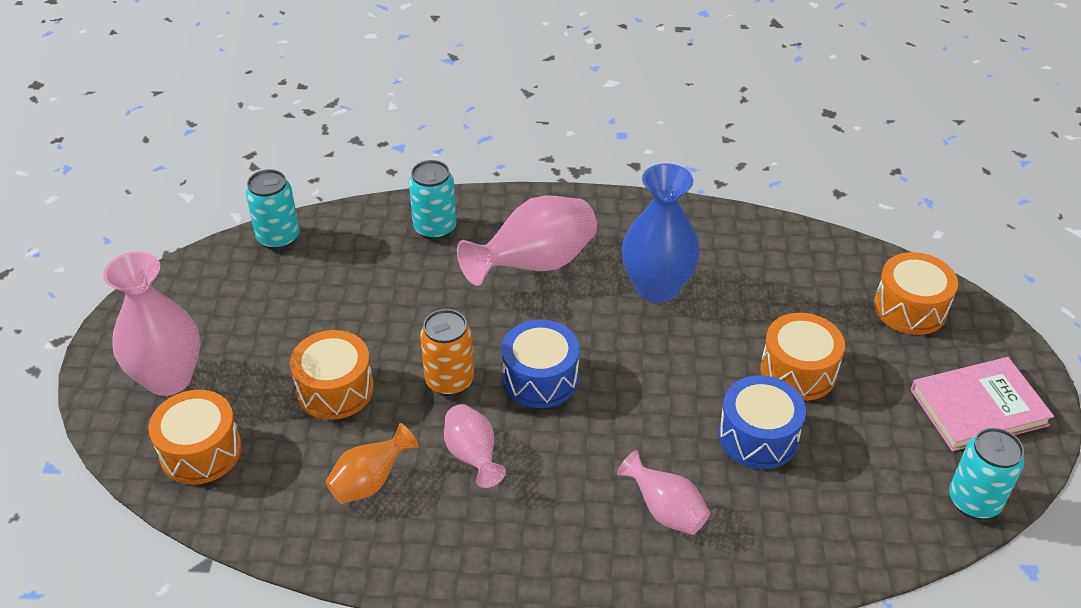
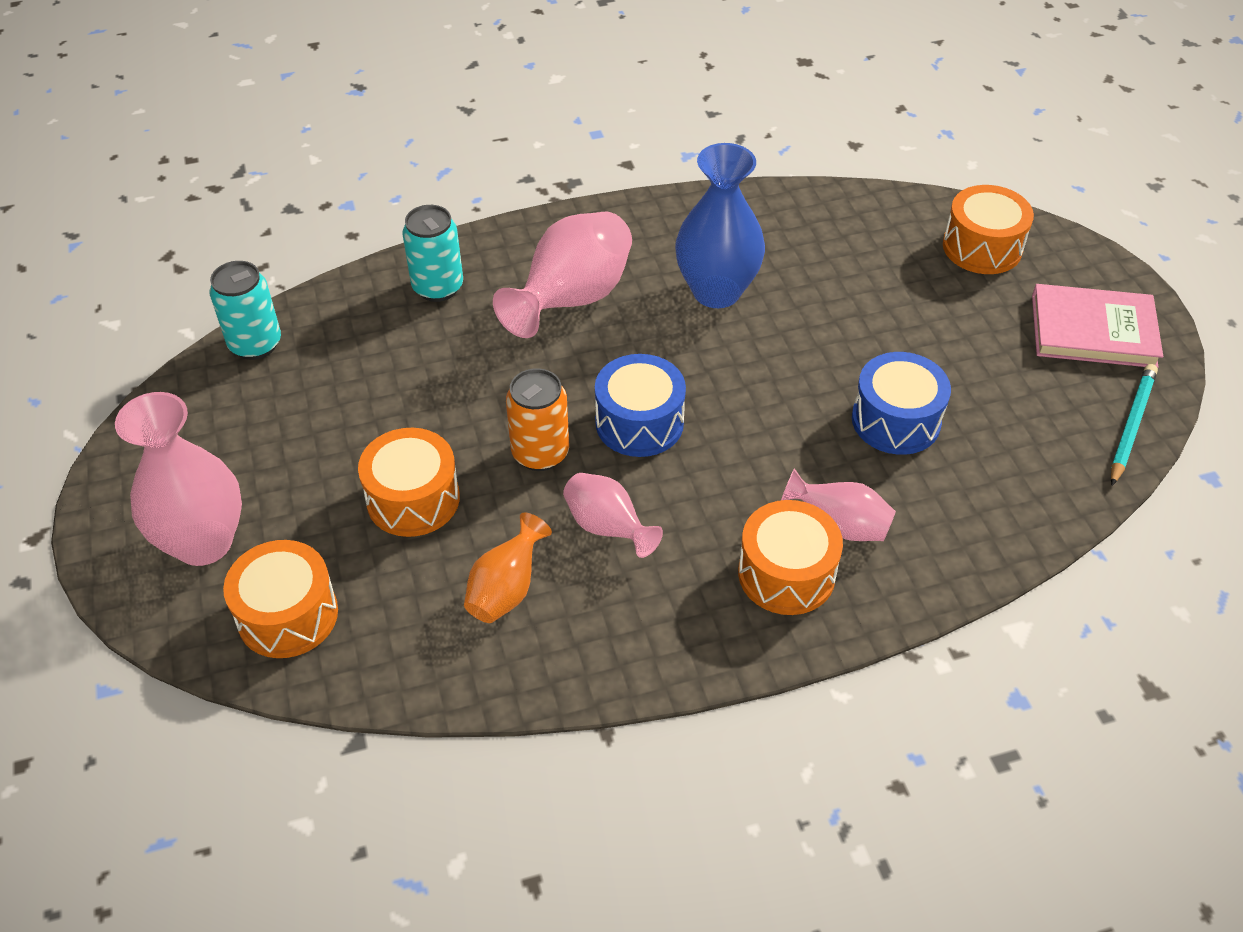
camera: 20 degrees left, 5 degrees up
(798, 371) = (903, 341): orange drum -> orange drum (786, 574)
(974, 501) = (1131, 425): turquoise can -> turquoise pencil
(978, 407) = (1093, 331): pink book -> pink book turned 45 degrees clockwise

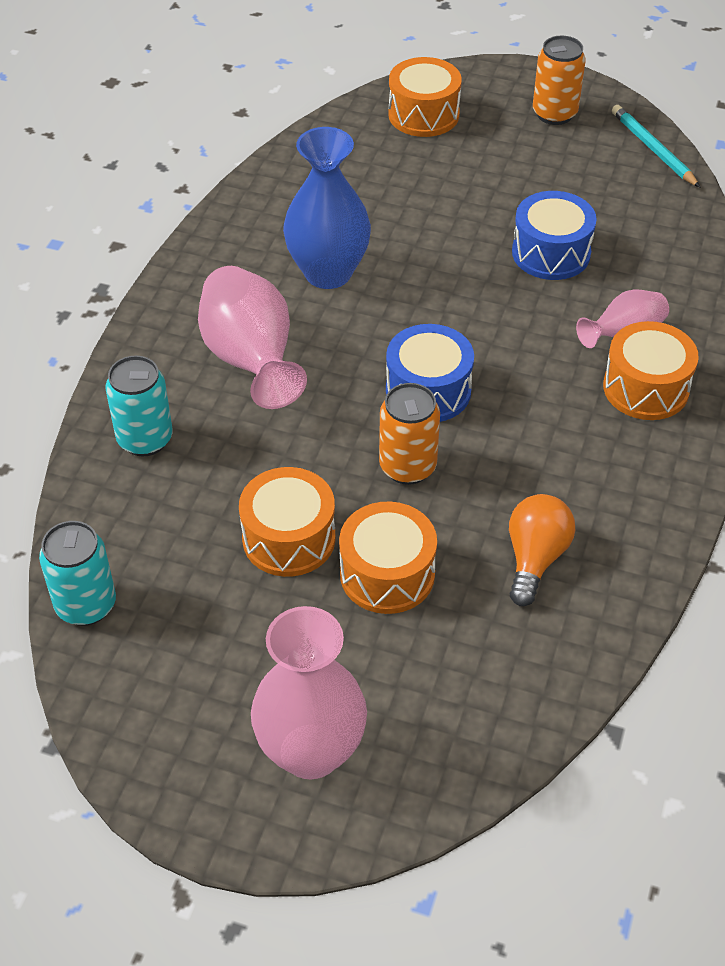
camera: 55 degrees left, 0 degrees up
(288, 615) = (448, 721): orange drum -> orange drum (289, 538)
(506, 590) = (535, 558): orange vase -> orange light bulb
(607, 528) = (521, 465): pink vase -> none
(1093, 331) = (554, 114): pink book -> orange can

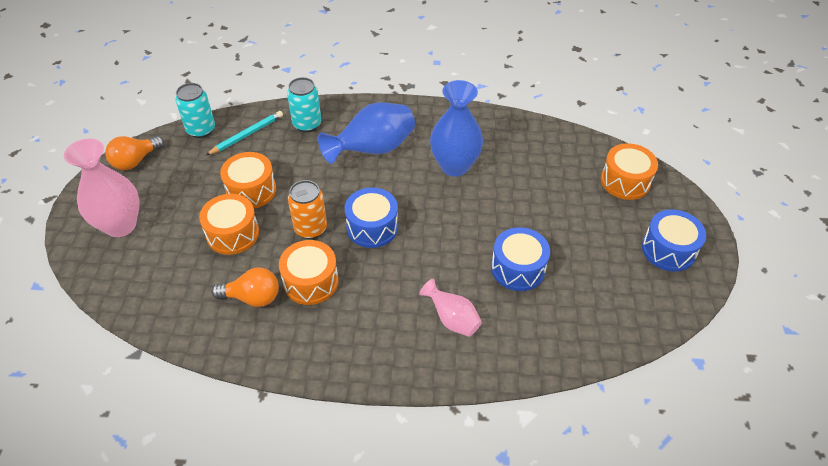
camera: 75 degrees right, 0 degrees up
(133, 724) = (135, 161): none -> orange light bulb
(251, 361) = (373, 150): pink vase -> blue vase
(554, 114) = (668, 250): orange can -> blue drum
(645, 388) = (406, 337): orange drum -> orange drum (311, 281)
(653, 149) = (662, 314): turquoise pencil -> turquoise pencil (247, 135)

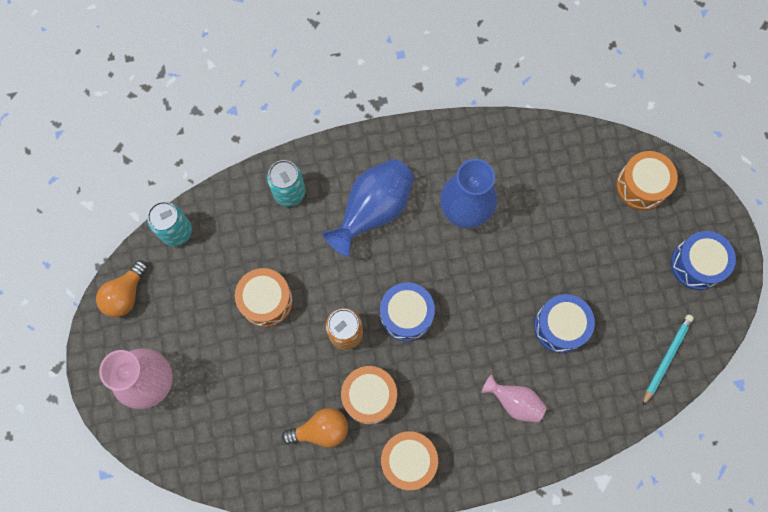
camera: 15 degrees left, 25 degrees up
(233, 234) = (270, 361): orange drum -> orange drum (408, 460)
(247, 135) = (230, 225): turquoise pencil -> turquoise pencil (667, 358)

